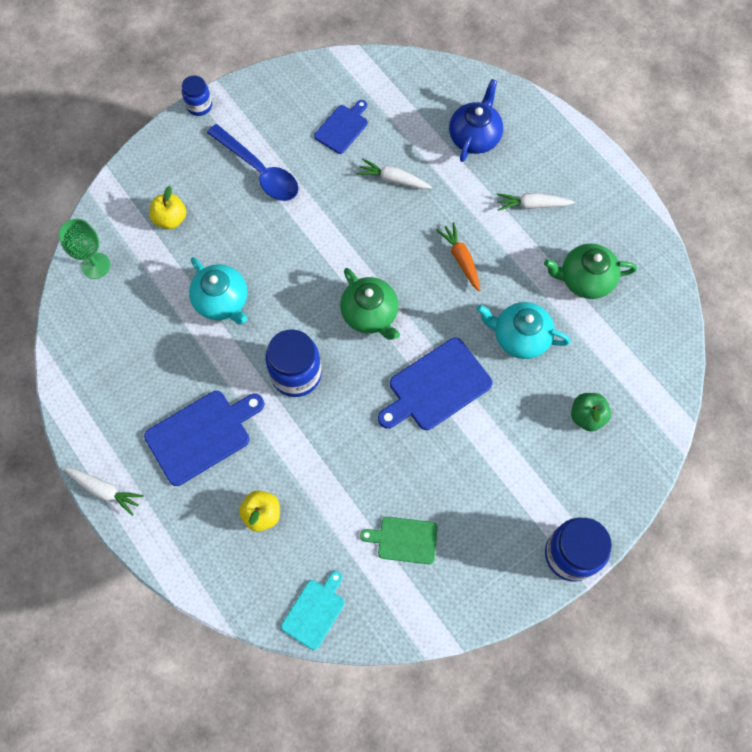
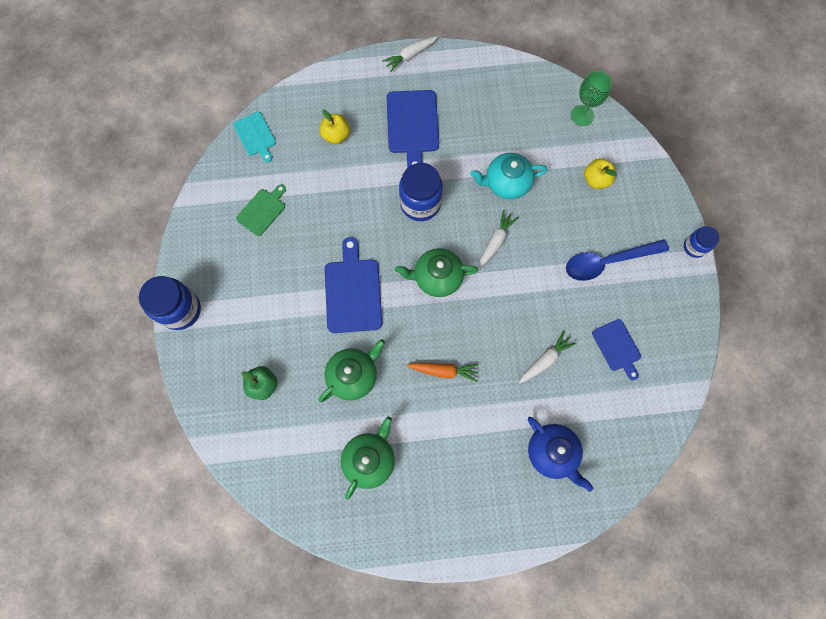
camera: 120 degrees right, 5 degrees up
(520, 337) = (353, 375): turquoise teapot -> green teapot
(532, 205) = (460, 460): white carrot -> white carrot (495, 242)

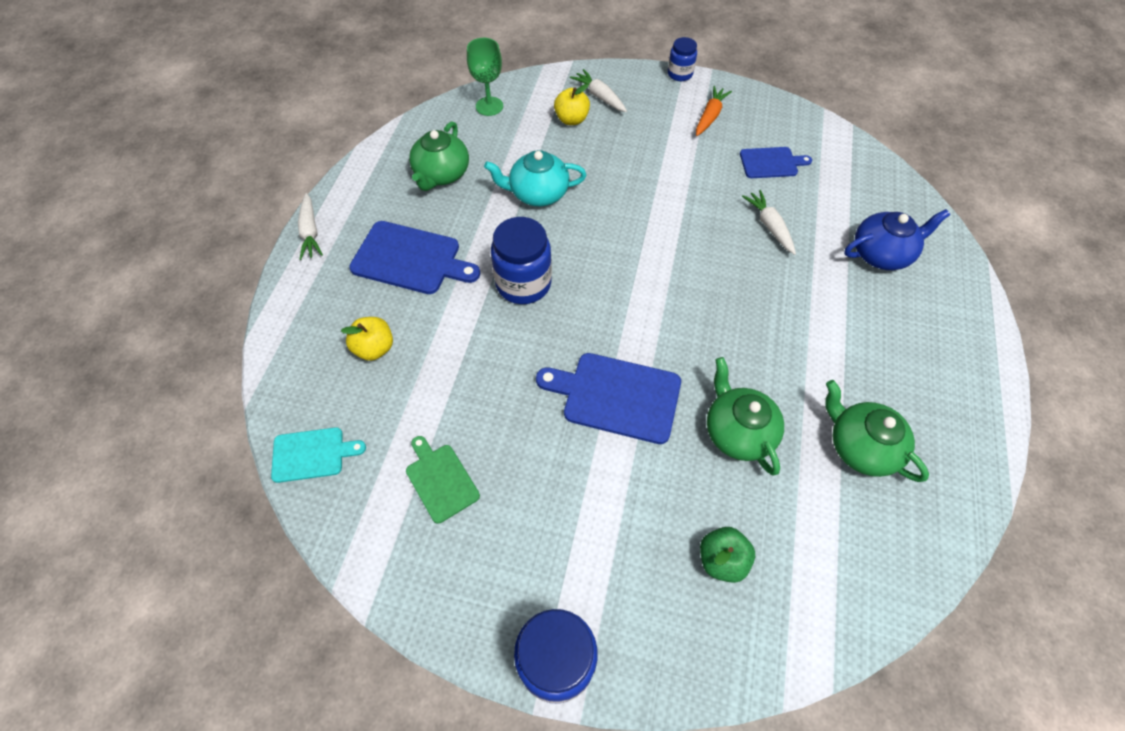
camera: 70 degrees left, 15 degrees down
(437, 277) = (631, 297): green teapot -> green teapot (441, 174)
(443, 371) = (757, 327): orange carrot -> orange carrot (710, 116)
(495, 242) = (608, 226): white carrot -> white carrot (600, 97)
(506, 183) = (537, 193): turquoise teapot -> turquoise teapot turned 75 degrees clockwise
(607, 262) = (671, 140): blue spoon -> none

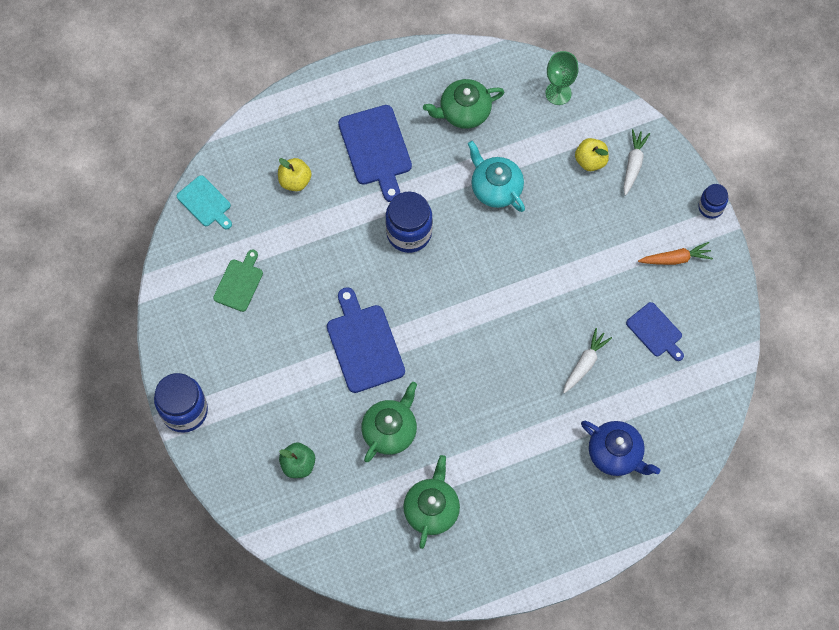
camera: 55 degrees right, 10 degrees up
(310, 231) = (351, 70): white carrot -> none

